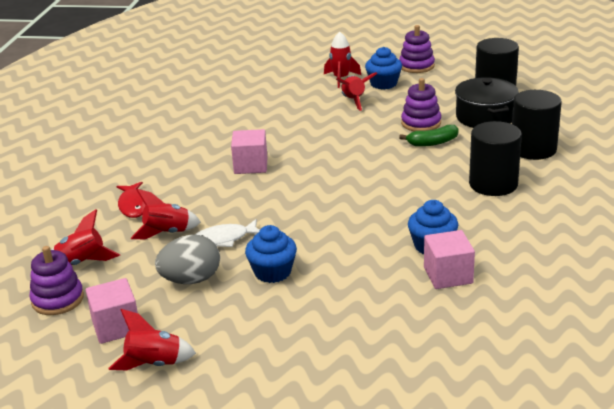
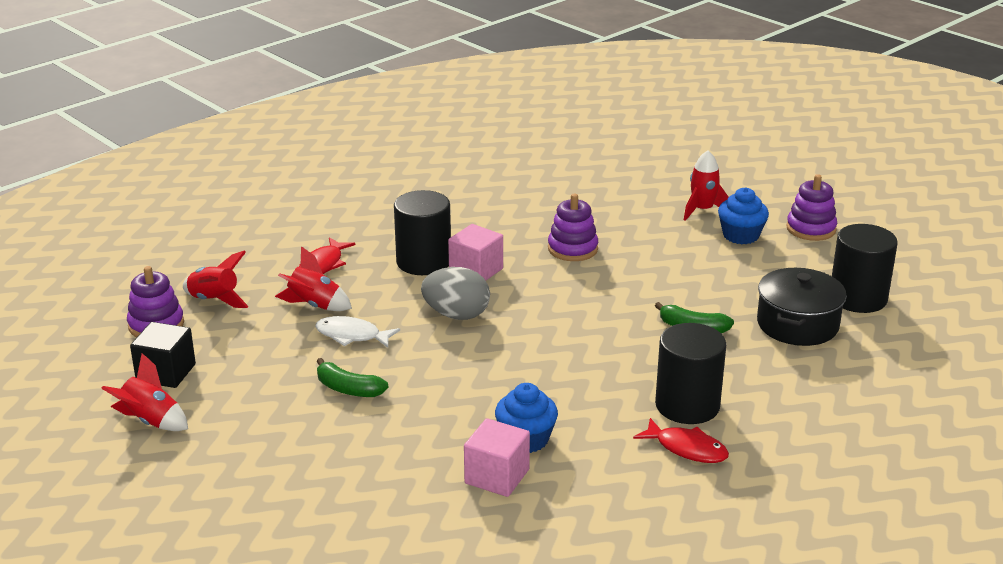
camera: 35 degrees right, 0 degrees up
(116, 327) = (166, 373): pink cube -> black cube
(191, 280) = (274, 361): grey egg -> grey egg (456, 315)
(272, 272) = (348, 389): blue cupcake -> green banana
(354, 101) = (679, 242): red rocket -> none
(421, 123) = (713, 300): purple stacking toy -> purple stacking toy (572, 249)
(528, 207) = (687, 448): none -> red fish
(533, 149) = (794, 387): black cylinder -> black cylinder (423, 262)

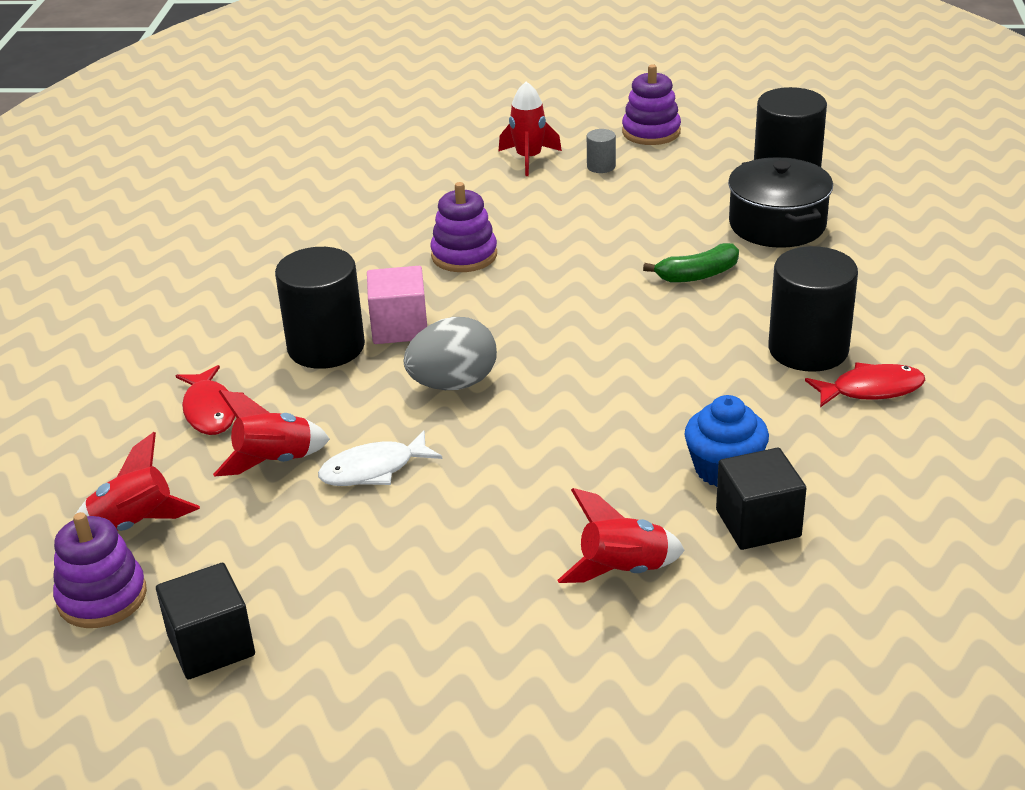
camera: 40 degrees left, 5 degrees up
(150, 421) = (286, 714): red rocket -> red rocket (623, 570)
(348, 389) = (464, 529): green banana -> none
(497, 476) = (758, 523): pink cube -> black cube
(741, 235) = (601, 166): blue cupcake -> grey cylinder

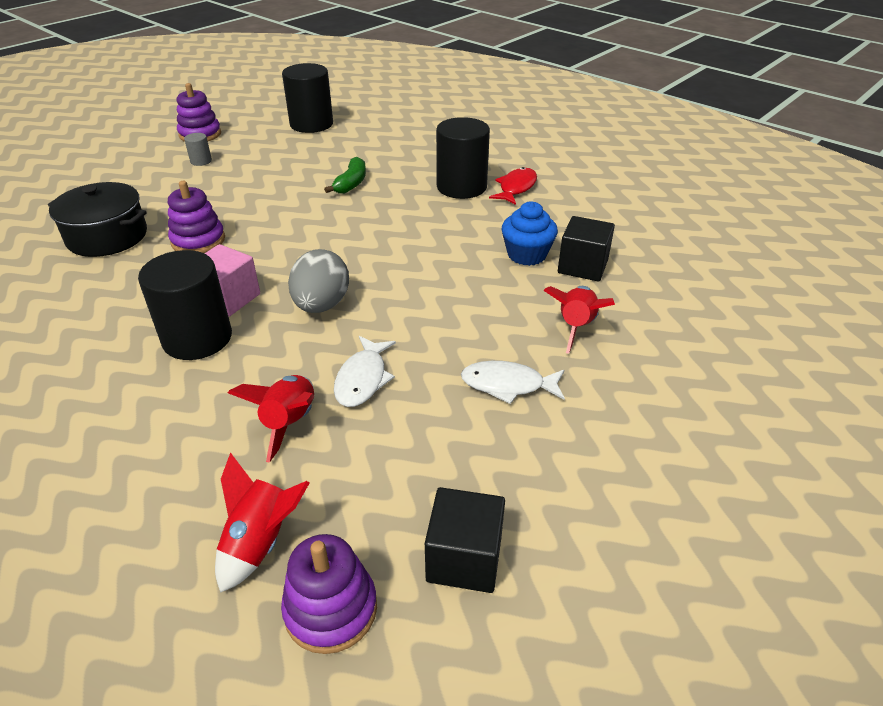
camera: 55 degrees left, 5 degrees up
(210, 410) = (179, 429): red fish -> none
(465, 565) = (507, 385): none -> white fish
(529, 159) = (146, 176): red rocket -> none
(777, 224) = (347, 145): black pot -> black pot (107, 237)

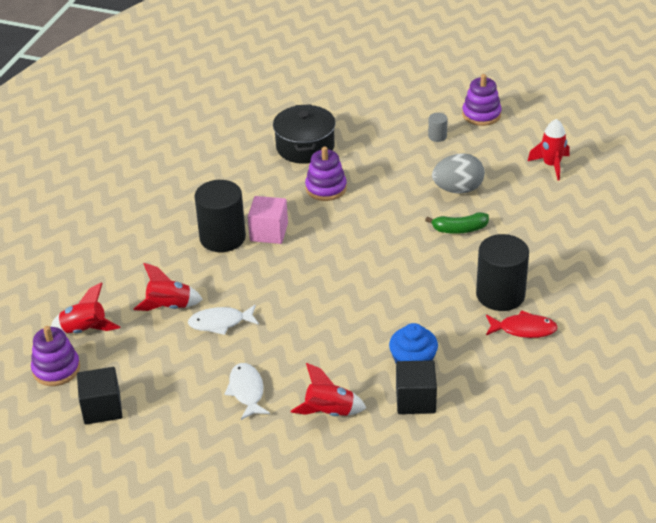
camera: 70 degrees right, 0 degrees up
(311, 124) = (551, 165): black cylinder -> red rocket
(321, 305) = (284, 277): grey egg -> grey egg (458, 189)

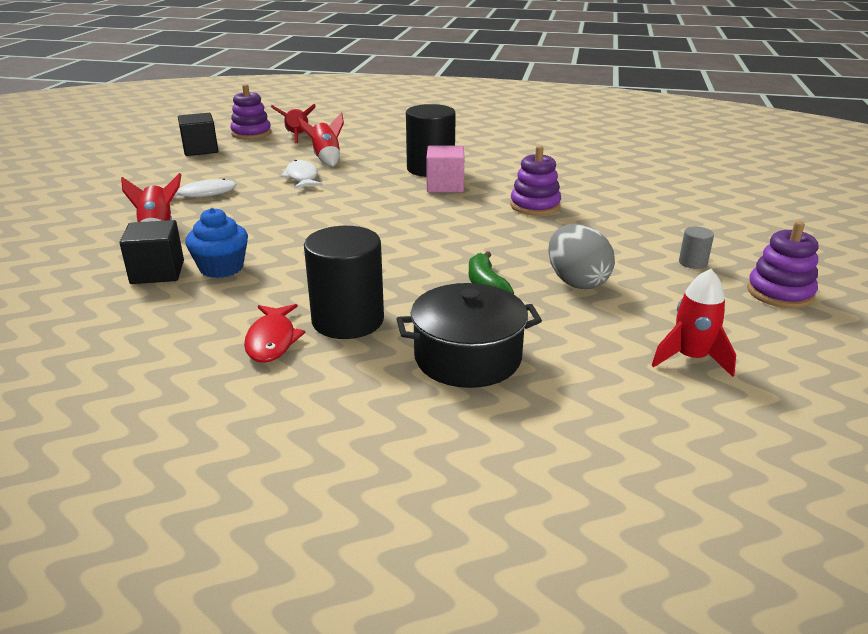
camera: 80 degrees right, 10 degrees down
(305, 147) = (607, 191): black pot -> black pot (467, 357)

